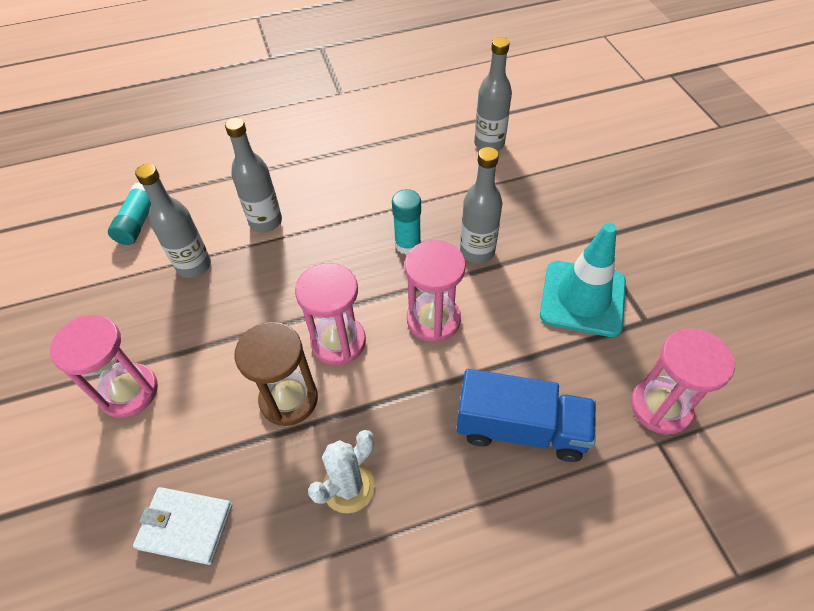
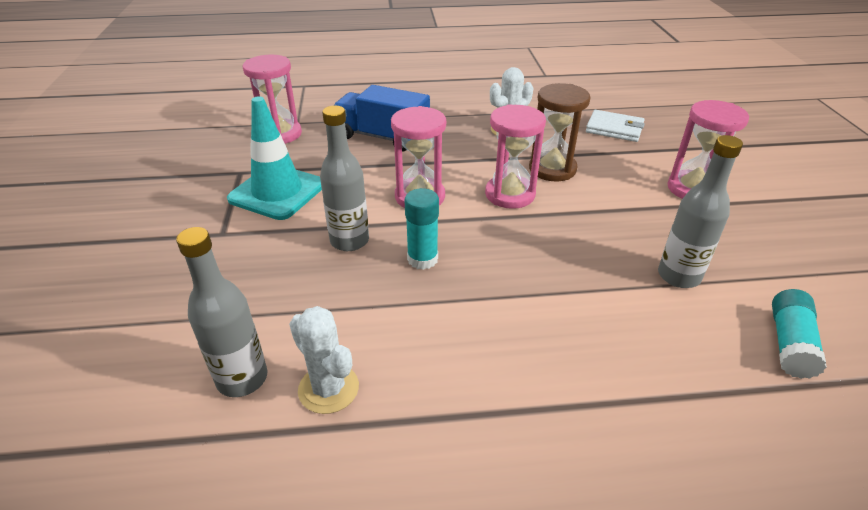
camera: 170 degrees left, 15 degrees down
(265, 222) = (600, 313): grey bottle -> none
(436, 147) = (328, 388): none -> white cactus

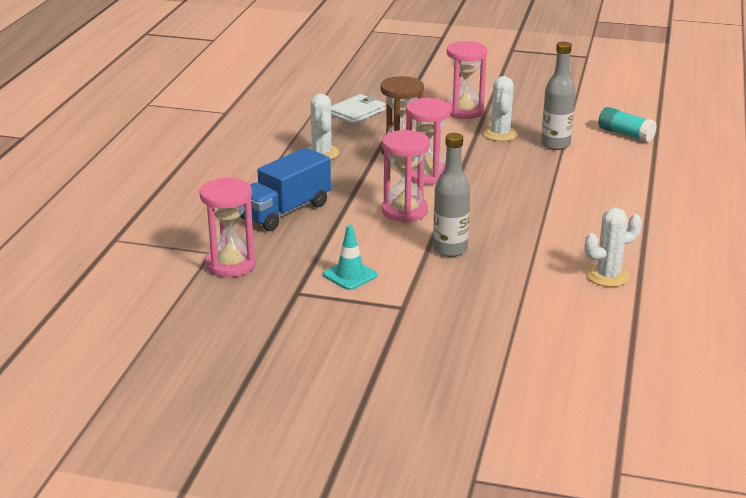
camera: 70 degrees left, 10 degrees down
(242, 379) = (587, 306): grey bottle -> none
(277, 192) = (350, 275): turquoise traffic cone -> turquoise traffic cone, size x0.56
(422, 259) = (491, 224): turquoise glue stick -> none
(660, 225) = (500, 134): none -> white cactus

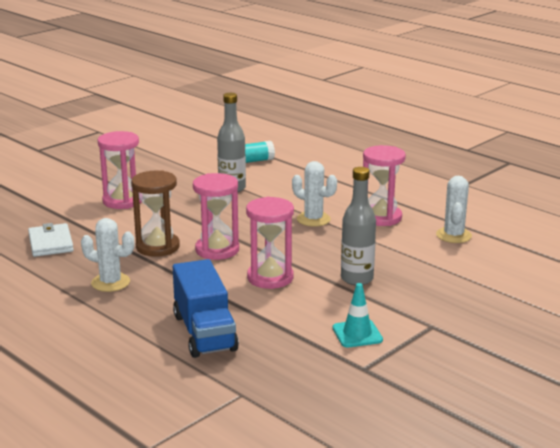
camera: 60 degrees left, 5 degrees down
(230, 264) = (278, 389): pink hourglass -> pink hourglass (381, 217)
(500, 134) = (185, 201): white cactus -> white cactus (313, 219)

